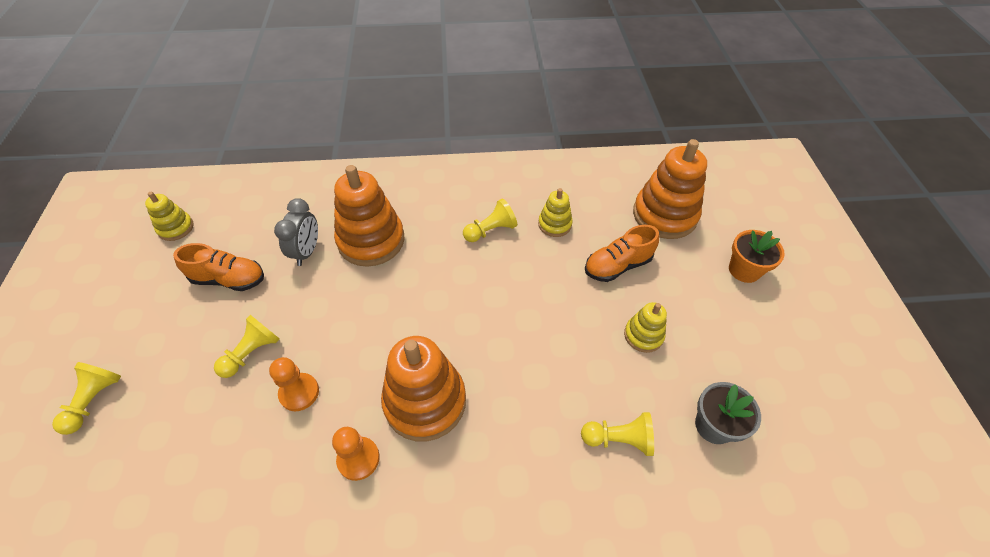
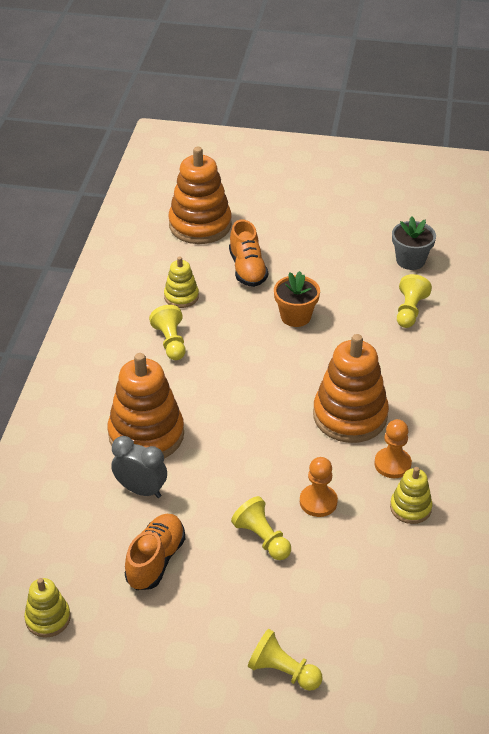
camera: 75 degrees left, 10 degrees down
(643, 335) = (324, 274): yellow stacking toy -> yellow stacking toy (410, 508)
(744, 270) = (279, 200): orange flower pot -> orange flower pot (295, 316)

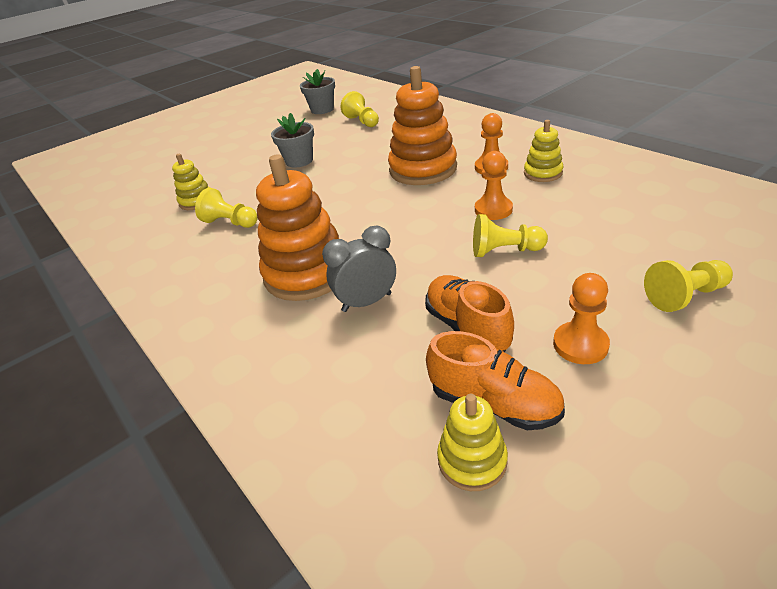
camera: 45 degrees left, 5 degrees down
(182, 630) = (580, 344): none -> orange pawn
(200, 225) = (150, 170): orange stacking toy -> none
(247, 269) = (224, 165): orange shoe -> orange shoe (494, 403)
(295, 316) = (299, 161): orange flower pot -> grey flower pot

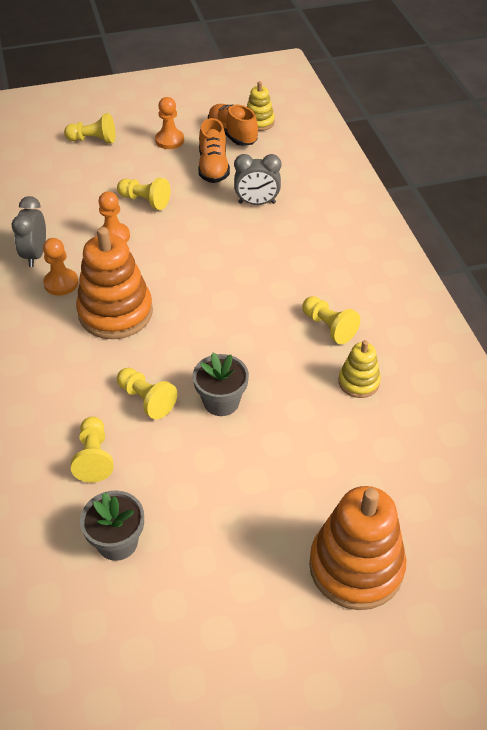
camera: 160 degrees left, 10 degrees up
(307, 273) = (284, 240): orange stacking toy -> orange stacking toy (356, 566)
(352, 145) = (146, 400): none -> yellow pawn
(543, 173) = (35, 255): yellow stacking toy -> grey clock

